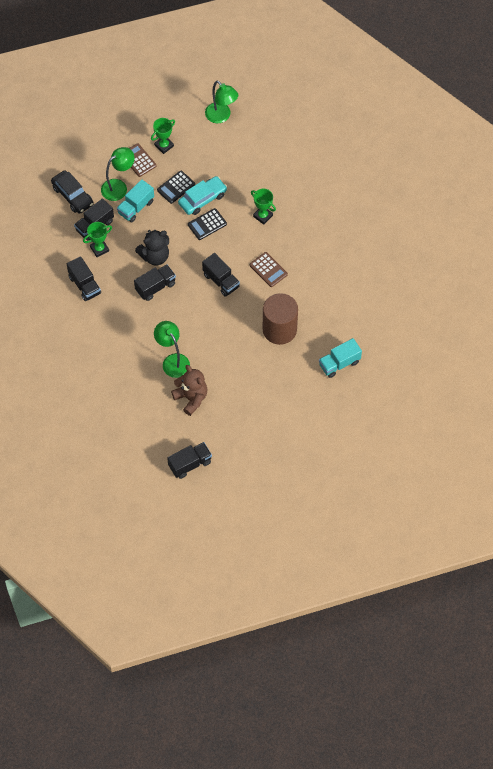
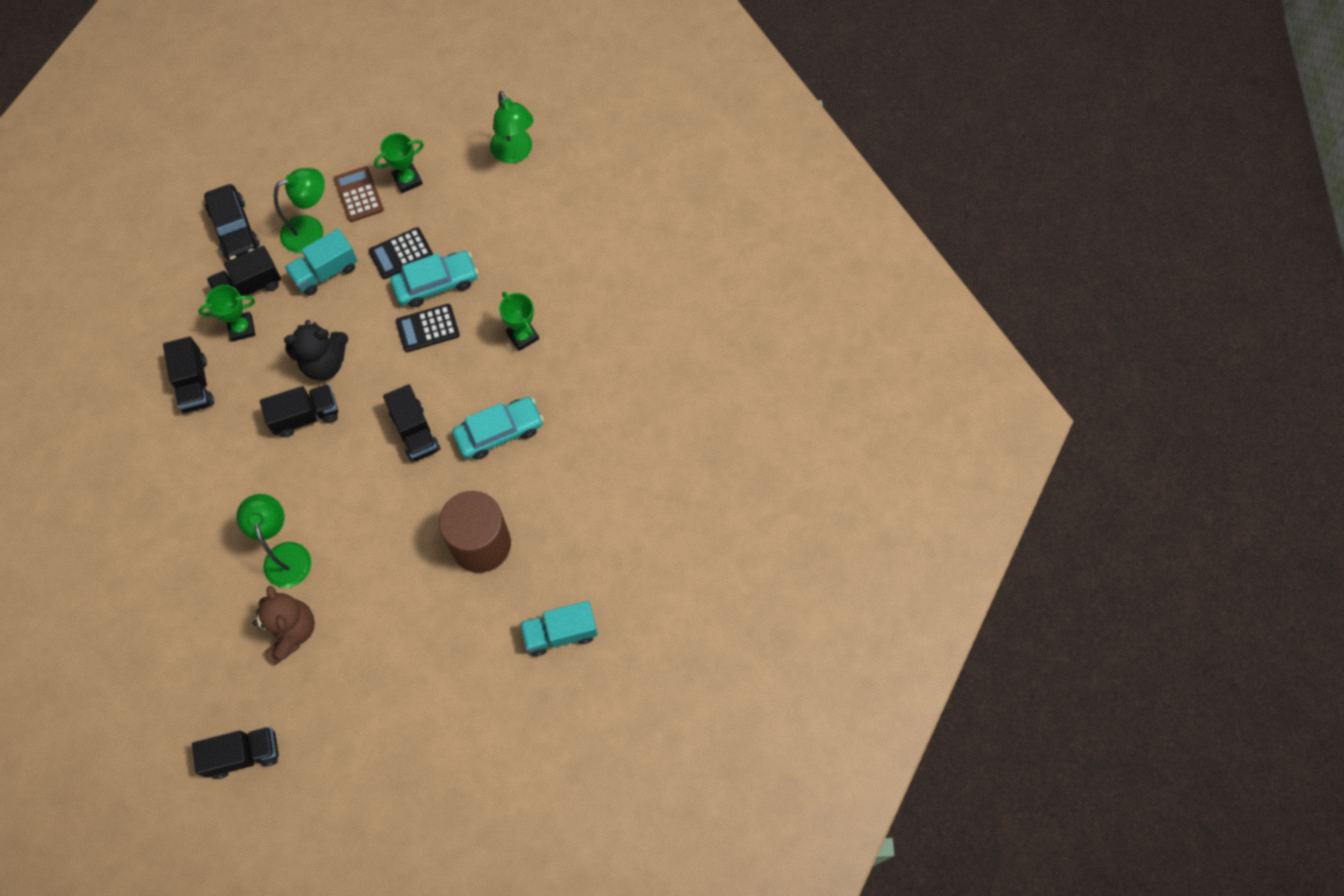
camera: 15 degrees right, 5 degrees up
(268, 270) = (499, 432): brown calculator -> turquoise car

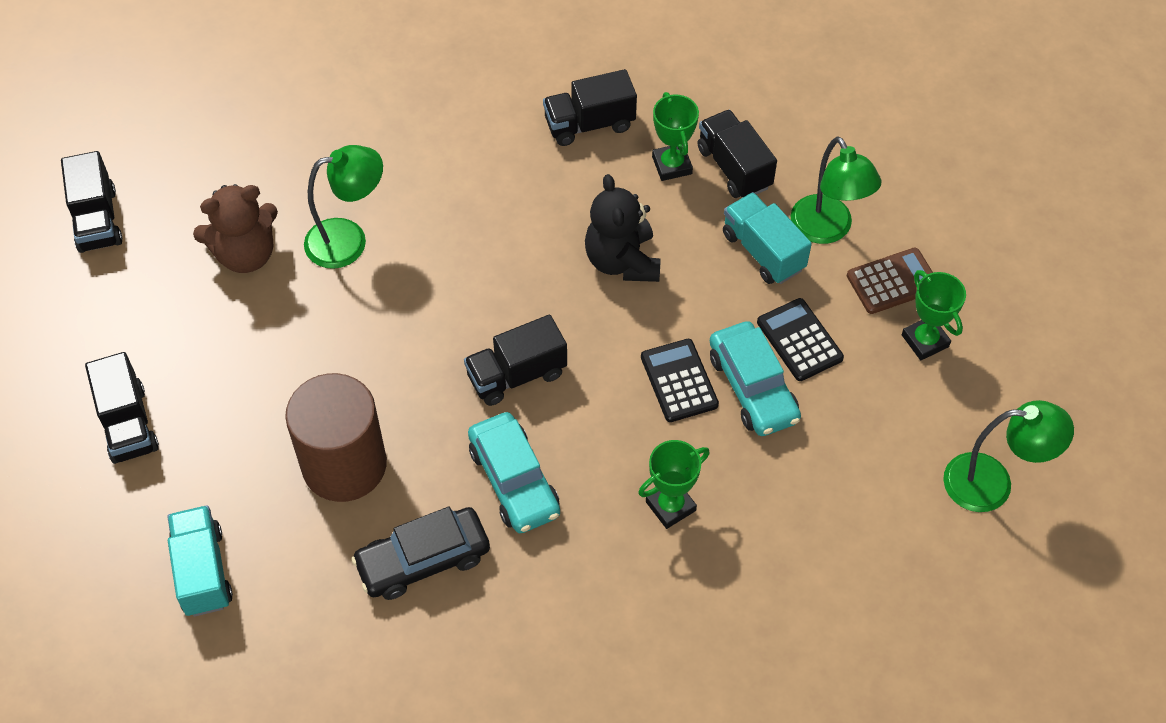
camera: 90 degrees right, 10 degrees down
(234, 229) = (822, 143): black car -> black car (423, 560)
(306, 416) = (543, 246): black truck -> black truck (128, 424)
(515, 153) = (992, 483): green lamp -> green lamp turned 150 degrees counterclockwise

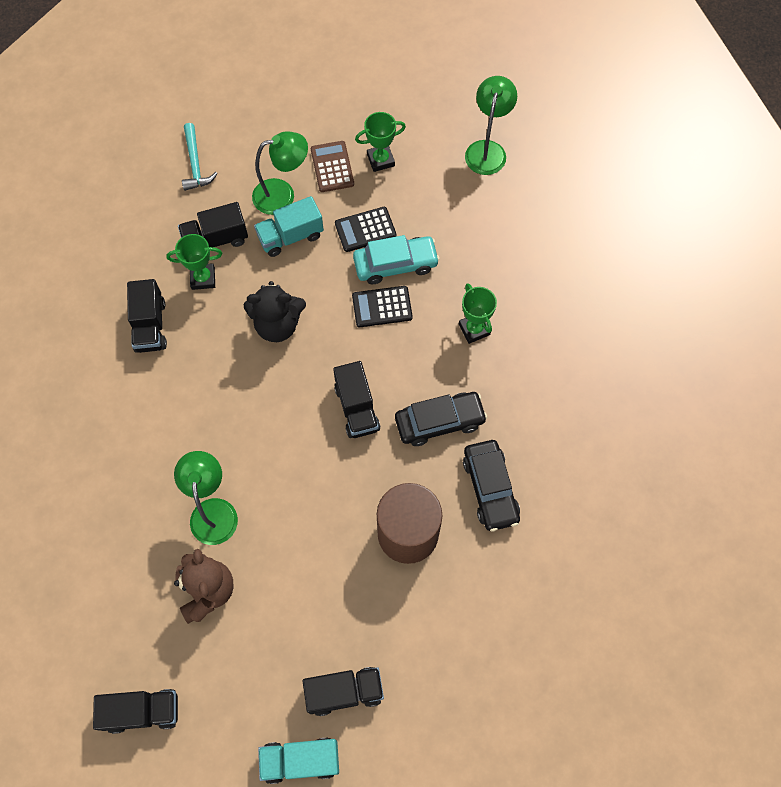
camera: 80 degrees left, 10 degrees up
(202, 571) = (477, 641): turquoise truck -> turquoise truck (300, 760)
(514, 481) = (439, 422): turquoise car -> black car
(846, 122) = (195, 164): none -> turquoise hammer

